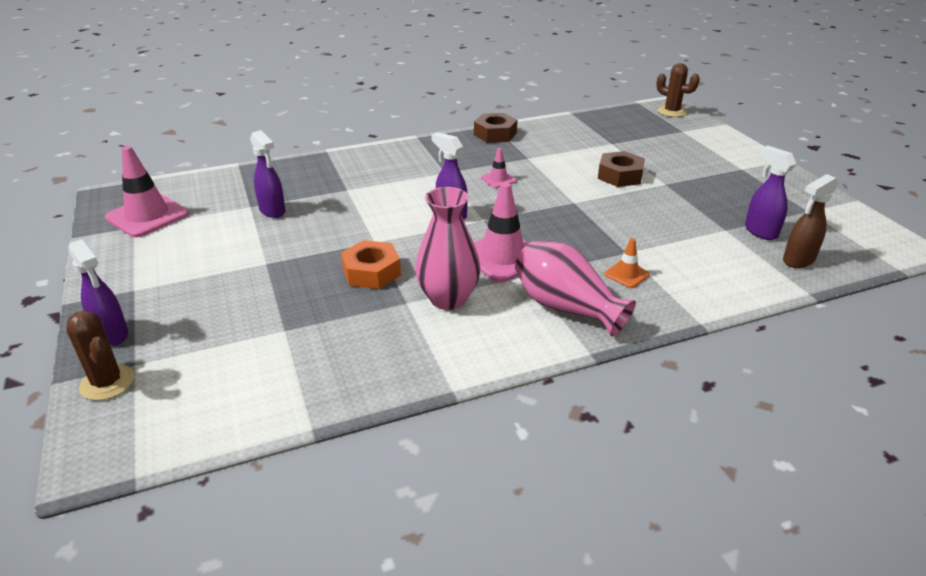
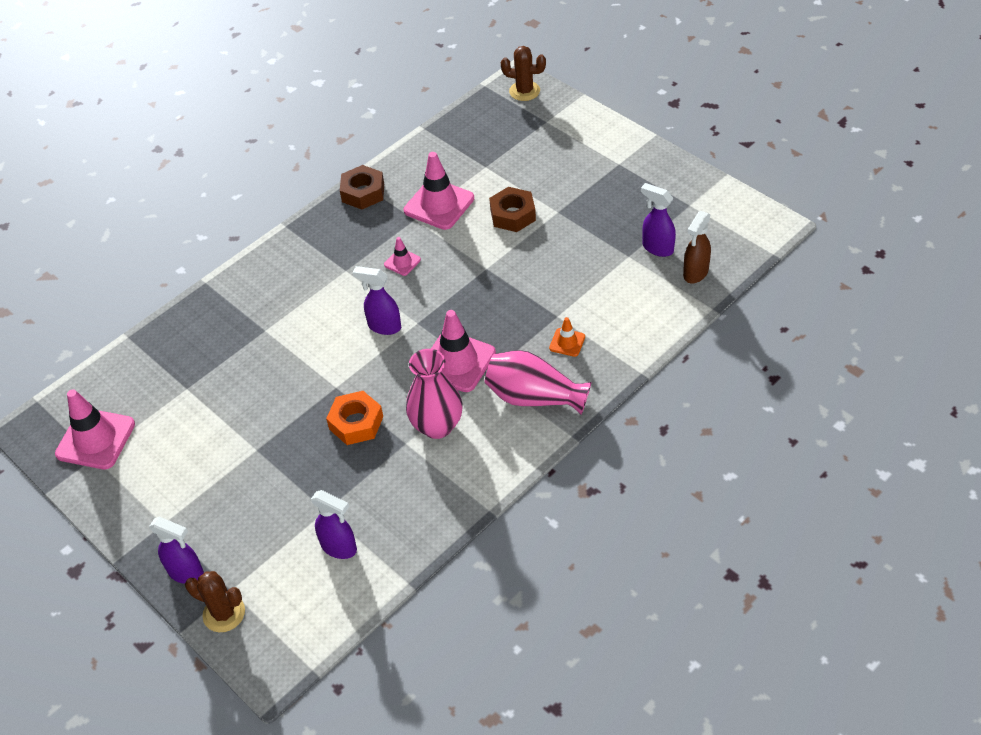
camera: 20 degrees left, 15 degrees up
(272, 211) = (213, 386): purple spray bottle -> purple spray bottle (339, 547)
(555, 154) = (439, 204): none -> pink traffic cone

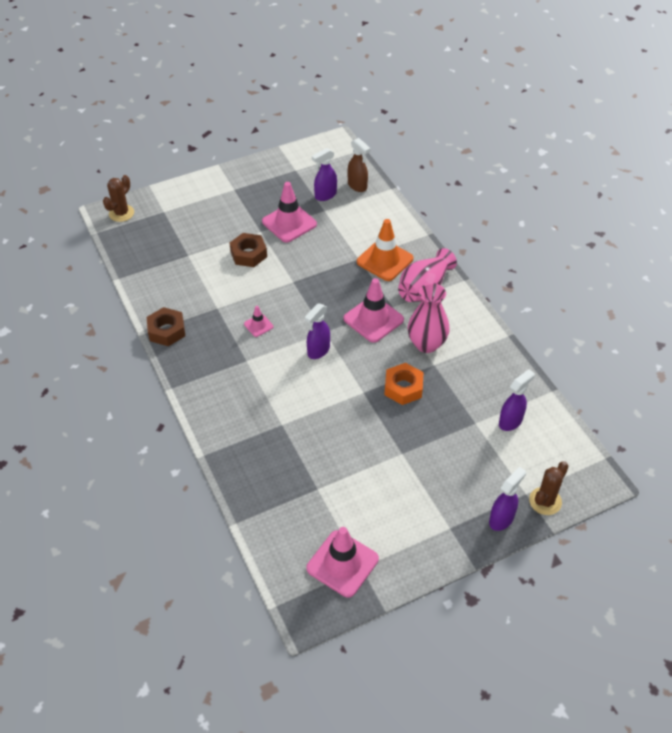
camera: 75 degrees left, 0 degrees up
(439, 204) = (211, 290): pink traffic cone -> pink traffic cone (289, 223)
(567, 342) = (385, 260): orange traffic cone -> orange traffic cone, size x2.02

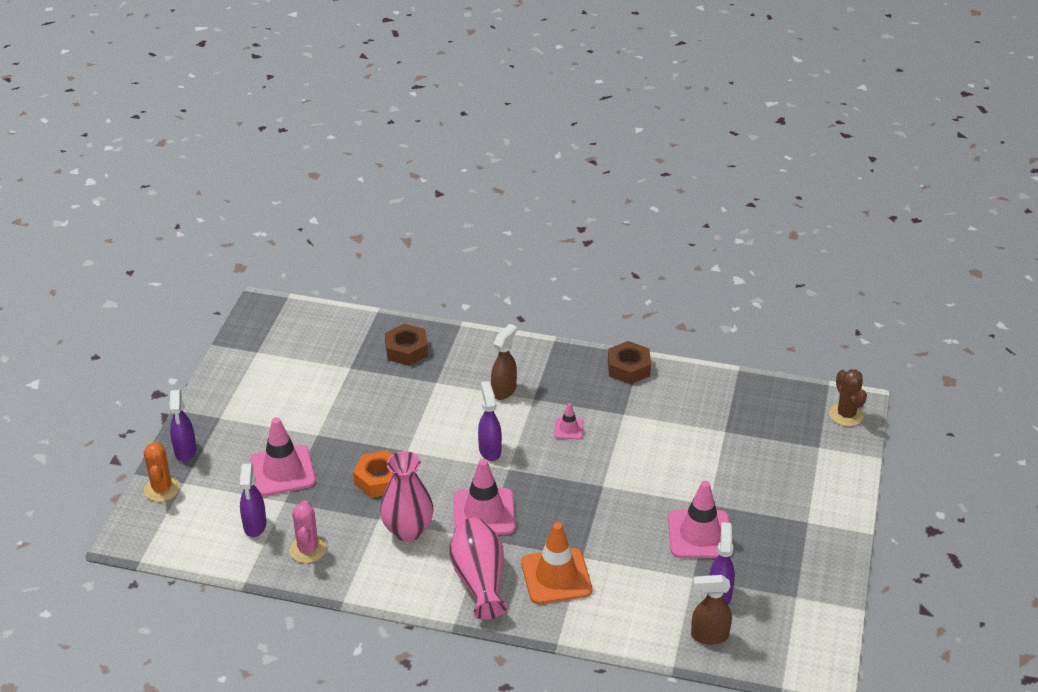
camera: 130 degrees right, 10 degrees down
(248, 254) = (680, 475): brown nut -> brown nut (406, 350)
(253, 381) = (504, 390): none -> brown spray bottle
(342, 563) = (273, 344): pink traffic cone -> pink traffic cone (282, 471)
(495, 380) = (308, 549): none -> pink cactus
(545, 501) = (162, 489): brown cactus -> orange cactus

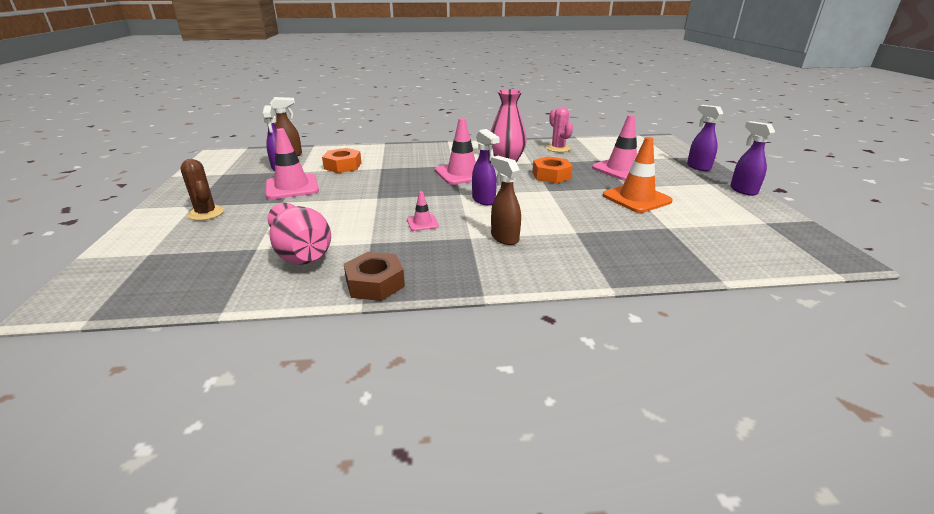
camera: 160 degrees right, 10 degrees down
(162, 489) = (679, 153): orange cactus -> none
(255, 526) = (601, 151): purple spray bottle -> purple spray bottle (743, 190)
(406, 350) = (637, 250): brown nut -> none
(479, 580) = (444, 153): pink vase -> pink vase (302, 253)
(504, 390) = (504, 238): brown spray bottle -> brown spray bottle turned 135 degrees clockwise
(556, 576) = (395, 160): orange traffic cone -> orange traffic cone (636, 198)
(633, 577) = (343, 166): none -> orange nut
(846, 415) = (88, 289): brown cactus -> brown cactus (206, 213)

